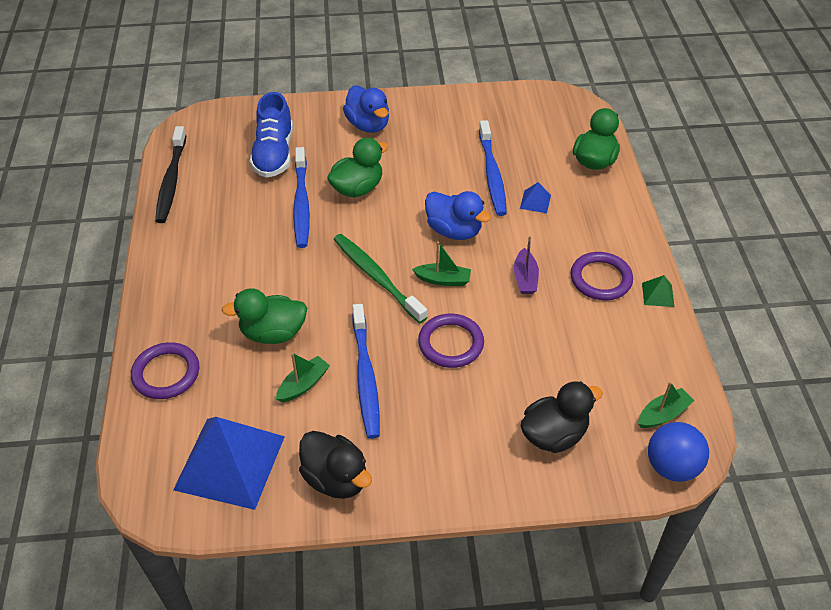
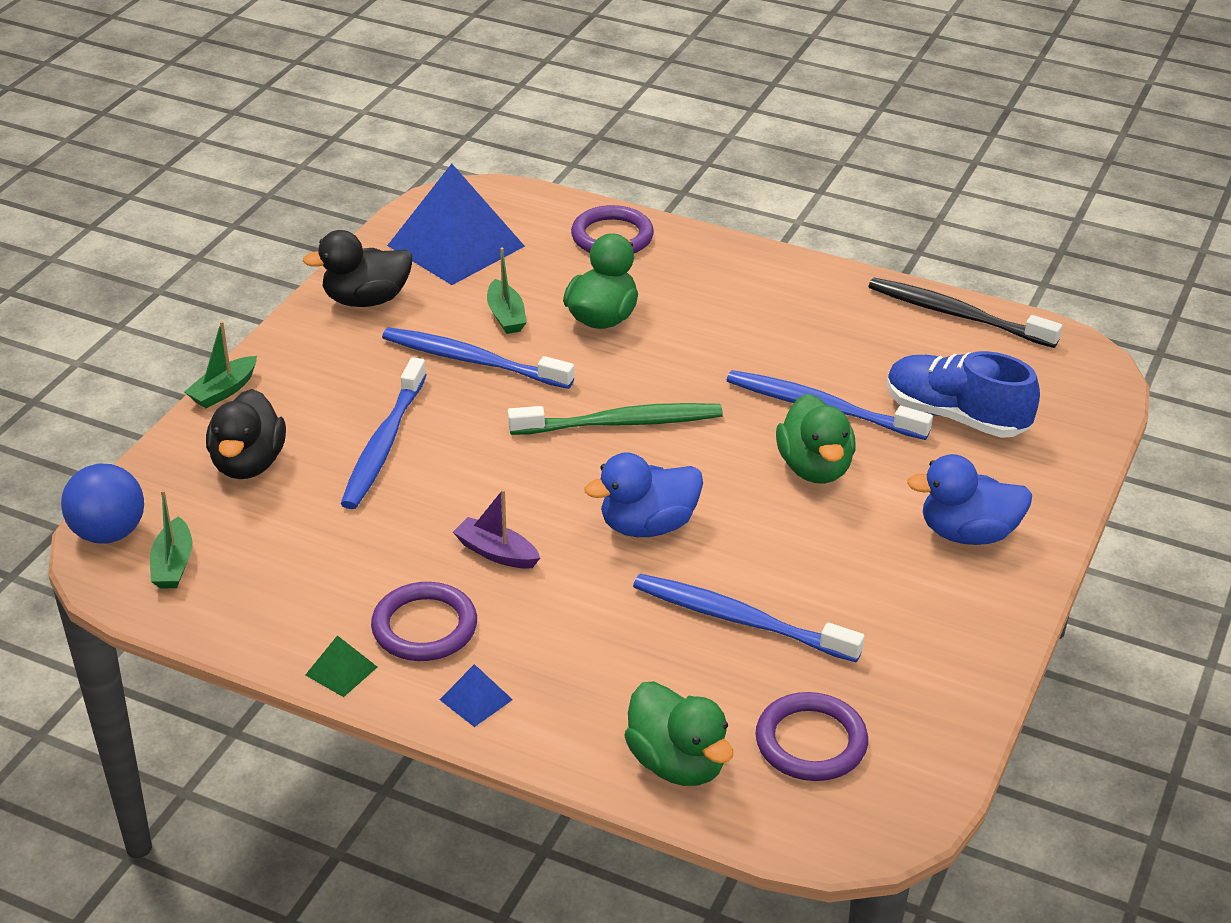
camera: 120 degrees right, 10 degrees down
(443, 280) = (564, 477): green boat -> green boat (224, 390)
(451, 343) = (455, 441): purple ring -> purple ring (811, 742)
(481, 376) = (383, 445): none -> blue toothbrush
(535, 201) = (638, 638): blue pyramid -> blue pyramid (476, 699)

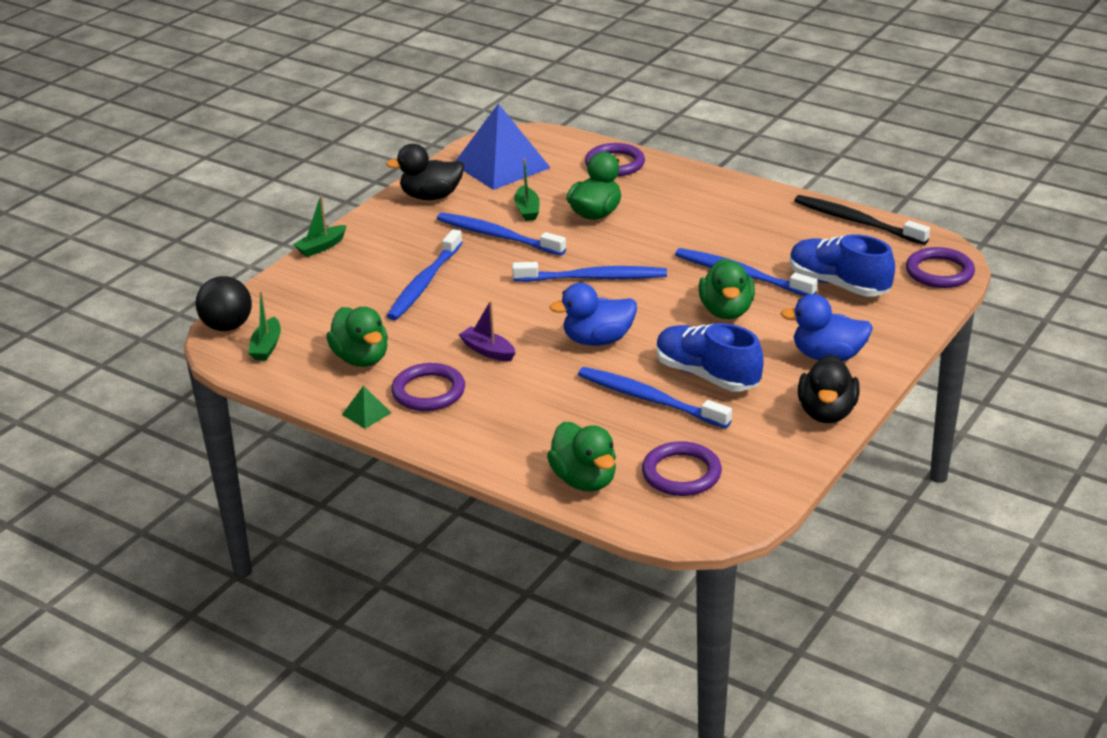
camera: 10 degrees right, 5 degrees down
(109, 533) = (227, 326): blue ball -> black ball
(248, 463) = (329, 290): black duck -> black duck (826, 413)
(316, 577) = (361, 359): none -> green duck
(476, 699) = (454, 435): blue pyramid -> none
(622, 423) = (594, 278): green toothbrush -> blue toothbrush
(811, 575) = (707, 375): none -> blue shoe
(1084, 390) = (939, 272): none -> purple ring

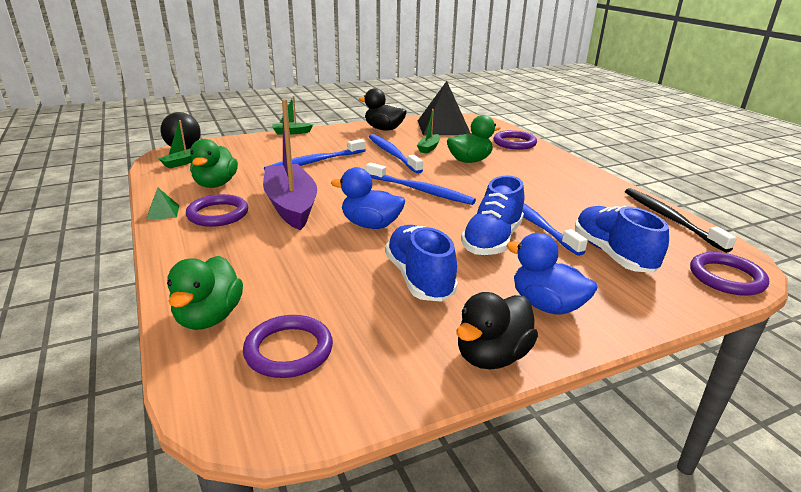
camera: 30 degrees right, 5 degrees down
(488, 351) = (291, 206): purple boat -> purple boat, size x2.21
(501, 165) = (443, 127): blue pyramid -> black pyramid
(649, 399) = (350, 277): blue toothbrush -> none
(726, 311) = (492, 240): green duck -> blue shoe

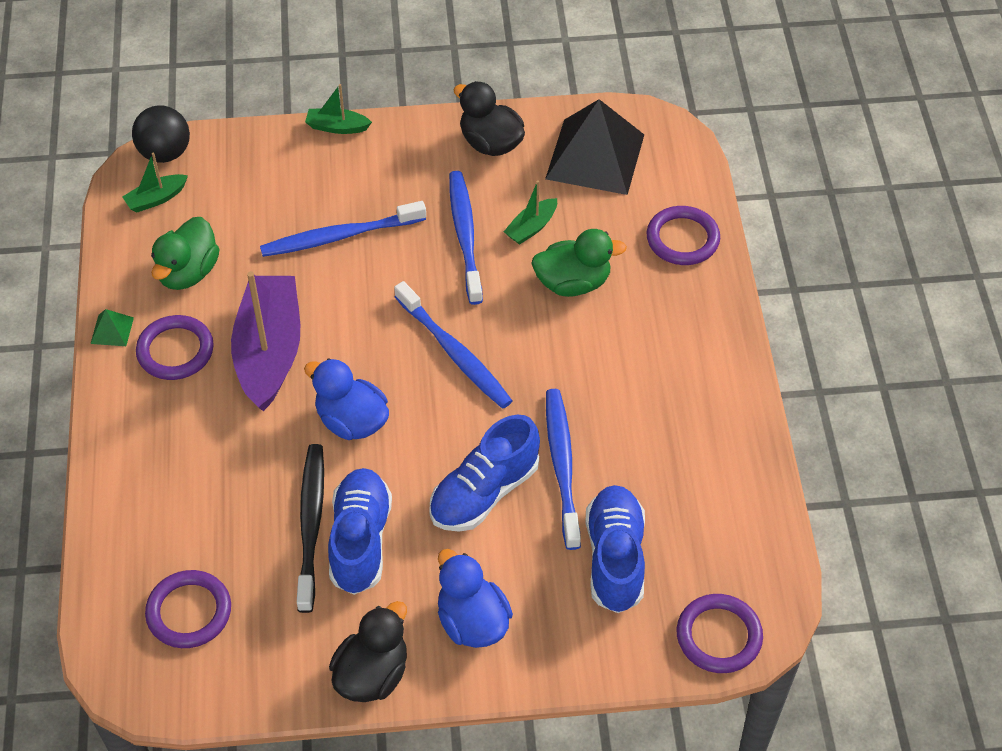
camera: 20 degrees right, 25 degrees up
(209, 317) = (128, 544): green duck -> none
(492, 356) = (372, 674): black duck -> black duck turned 150 degrees clockwise
(669, 218) = (757, 506): black toothbrush -> black toothbrush (311, 524)

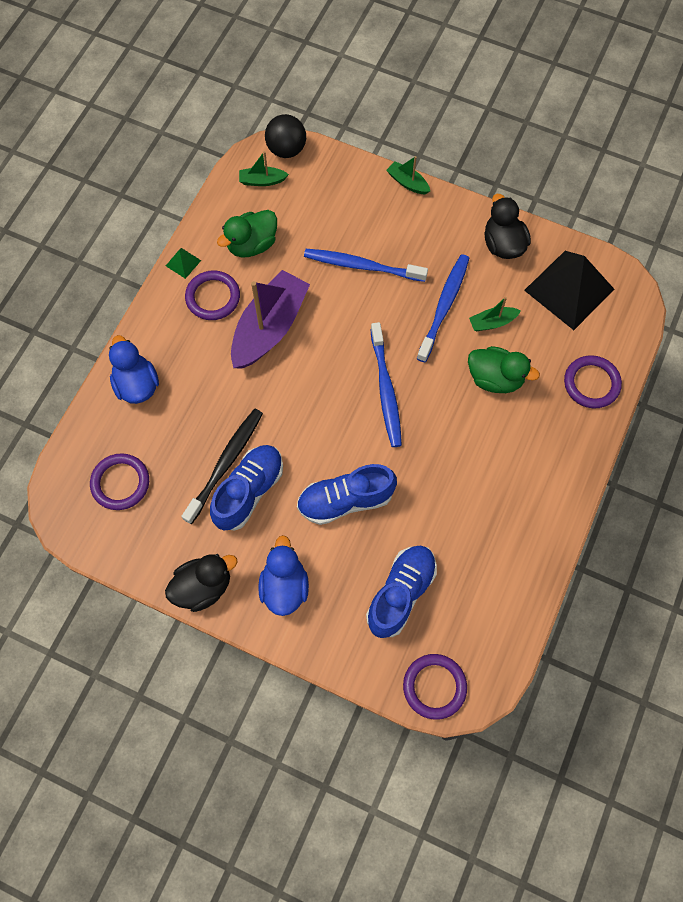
camera: 30 degrees right, 15 degrees up
(351, 421) = (292, 404): blue duck -> blue duck (137, 384)
(562, 465) = (407, 508): blue toothbrush -> none

